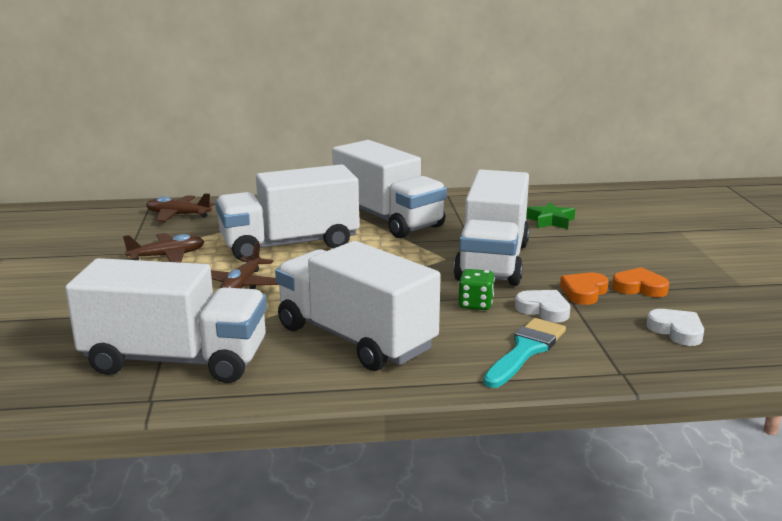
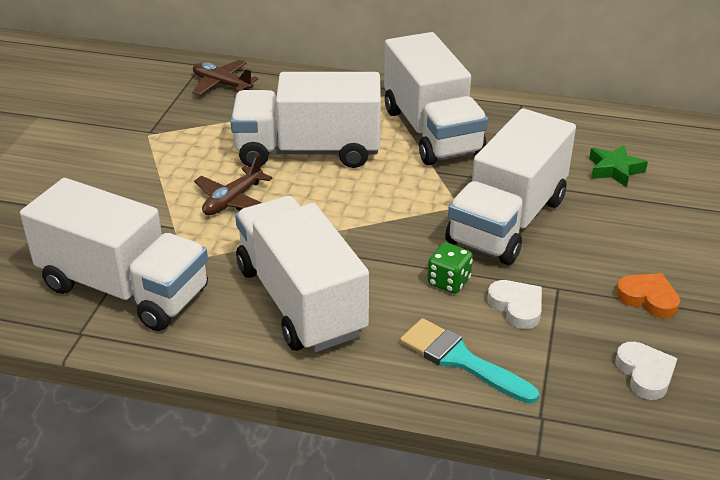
camera: 20 degrees right, 15 degrees up
(167, 256) = (183, 144): brown plane -> none
(526, 350) = (460, 360): turquoise brush -> turquoise brush turned 105 degrees counterclockwise
(584, 292) = (579, 291): orange heart -> none

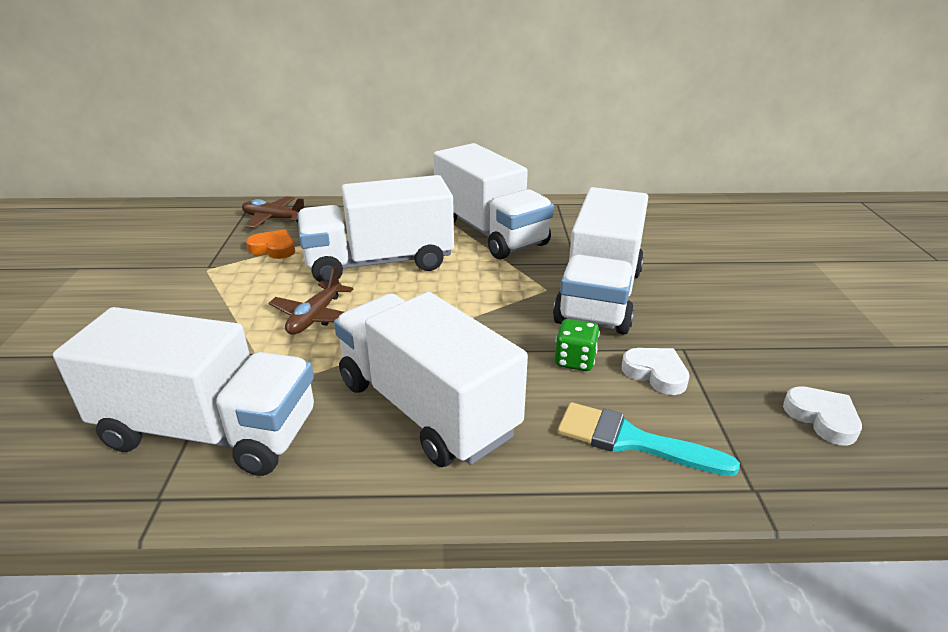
camera: 15 degrees left, 5 degrees down
(614, 170) = (666, 242): green star -> none
(648, 298) = (771, 344): orange heart -> orange heart (273, 248)

